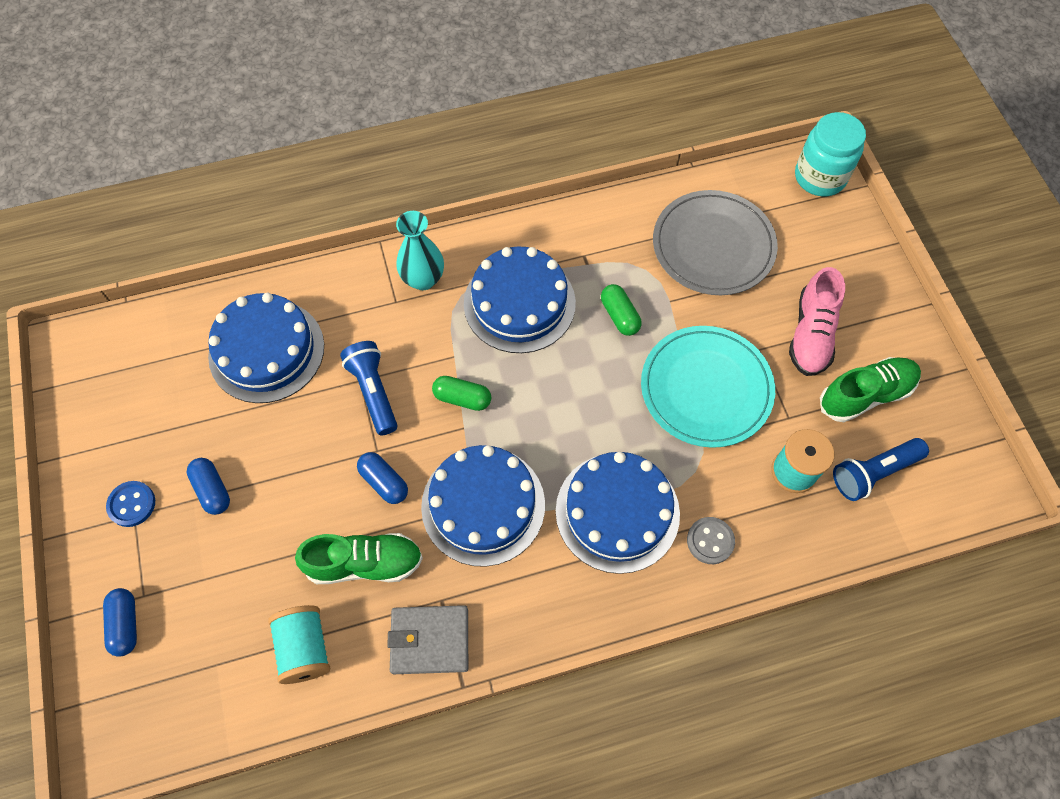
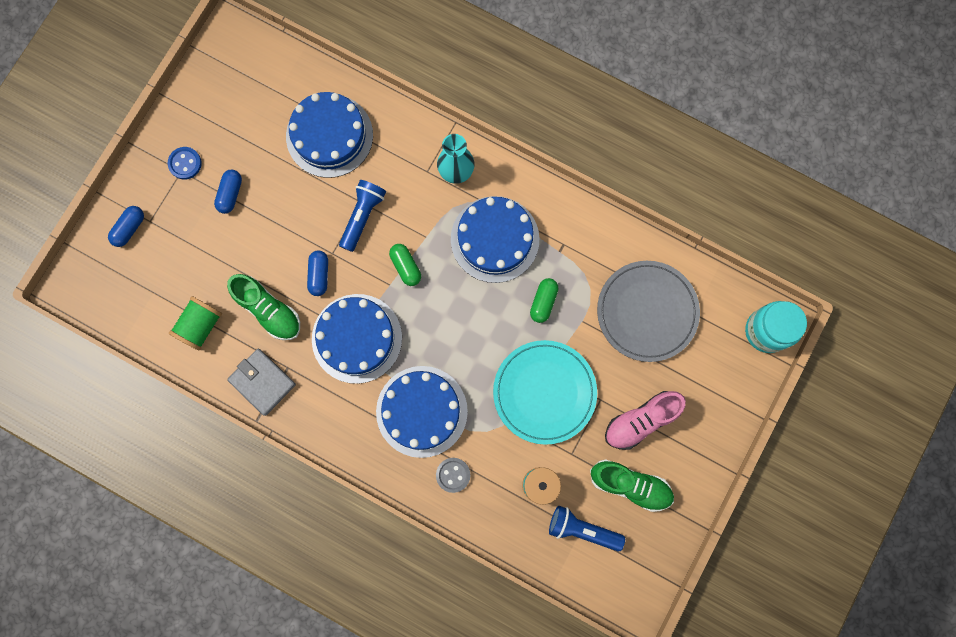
camera: 45 degrees right, 15 degrees up
(305, 648) = (200, 326): turquoise spool -> green spool

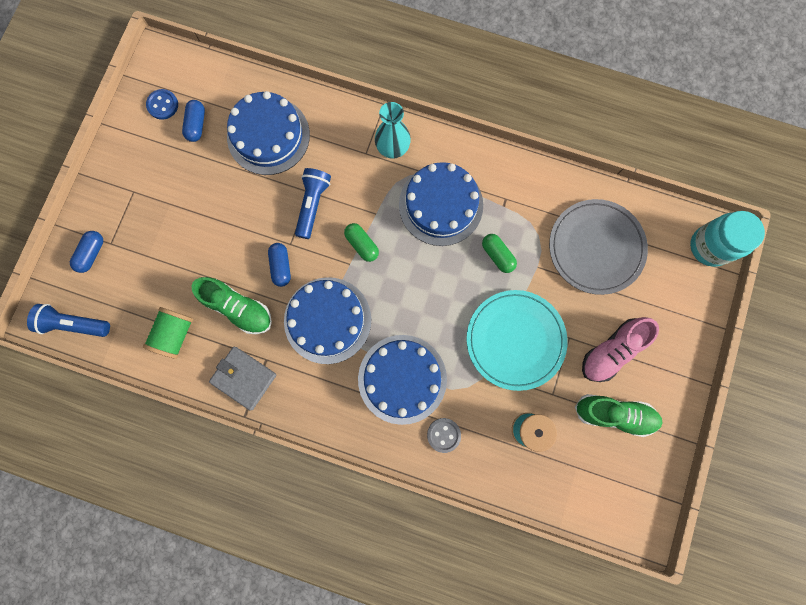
camera: 10 degrees left, 0 degrees up
(185, 163) = (136, 184): blue button -> blue button (163, 105)
(230, 194) = (184, 205): blue capsule -> blue capsule (197, 125)
(543, 302) = (497, 255): green capsule -> green capsule turned 45 degrees counterclockwise
(582, 529) = (577, 465): blue flashlight -> blue flashlight (74, 324)

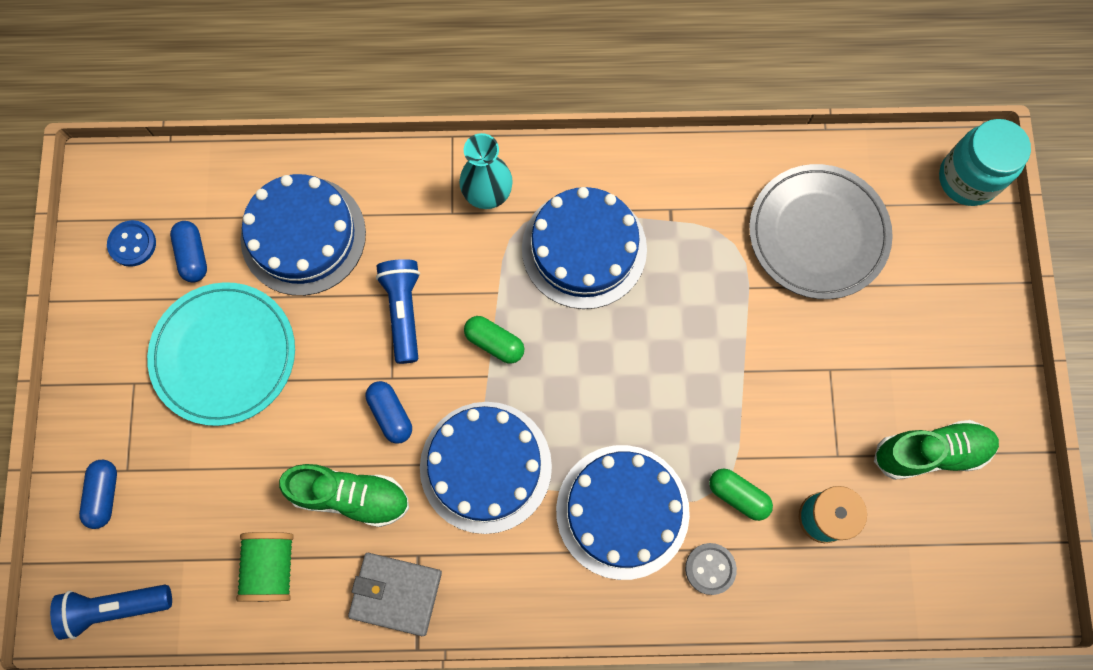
camera: 20 degrees left, 5 degrees down
(497, 255) = (689, 291): green capsule -> green capsule (738, 495)
(515, 340) = (758, 399): turquoise plate -> turquoise plate (224, 355)
(612, 351) = (894, 367): pink shoe -> none

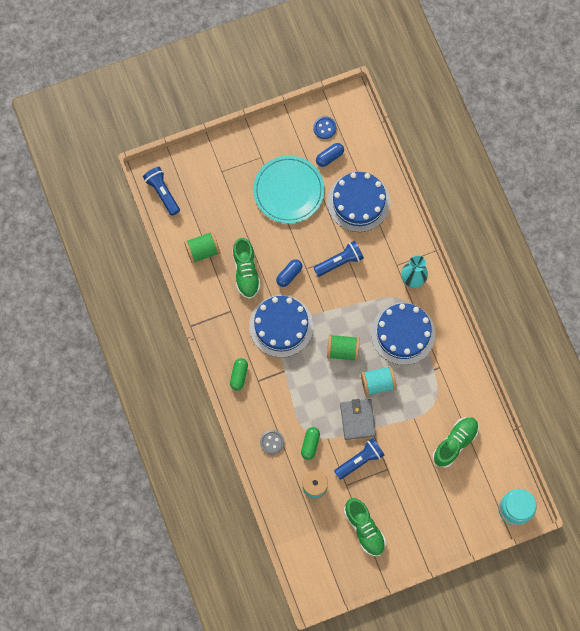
camera: 70 degrees right, 0 degrees up
(104, 495) = (207, 167): blue capsule -> none
(396, 594) = (211, 308): grey wallet -> grey wallet (357, 419)
(494, 343) = (340, 308): green capsule -> green capsule (239, 375)
(576, 368) = (342, 350): none -> green spool
(622, 511) = (283, 394): blue cake -> none
(662, 328) = (377, 383): none -> turquoise spool
(798, 413) = (359, 460): none -> blue flashlight
(818, 233) = (455, 443): grey plate -> green shoe

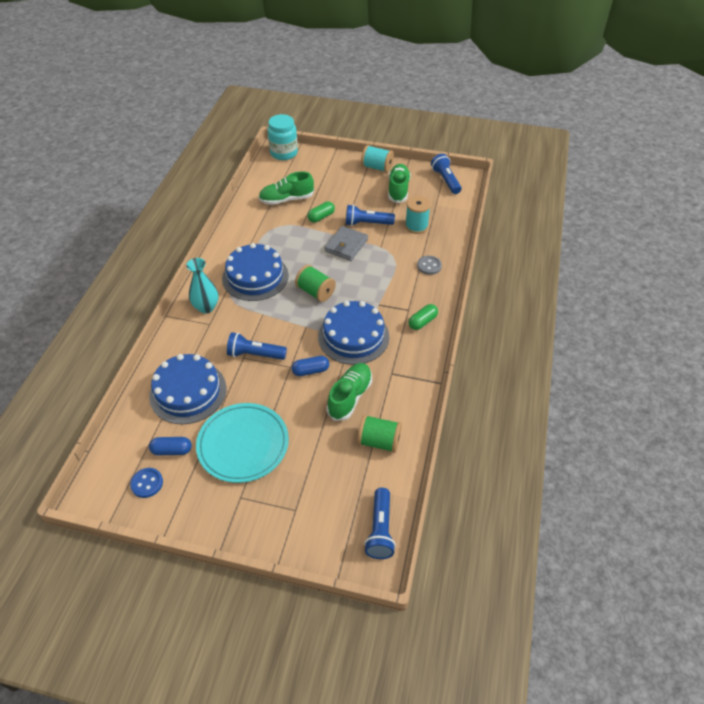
camera: 145 degrees left, 25 degrees down
(310, 444) = (398, 250): green capsule -> green capsule (321, 217)
(329, 575) = (445, 180): none -> blue flashlight
(377, 383) = (308, 258): turquoise spool -> turquoise spool (377, 167)

